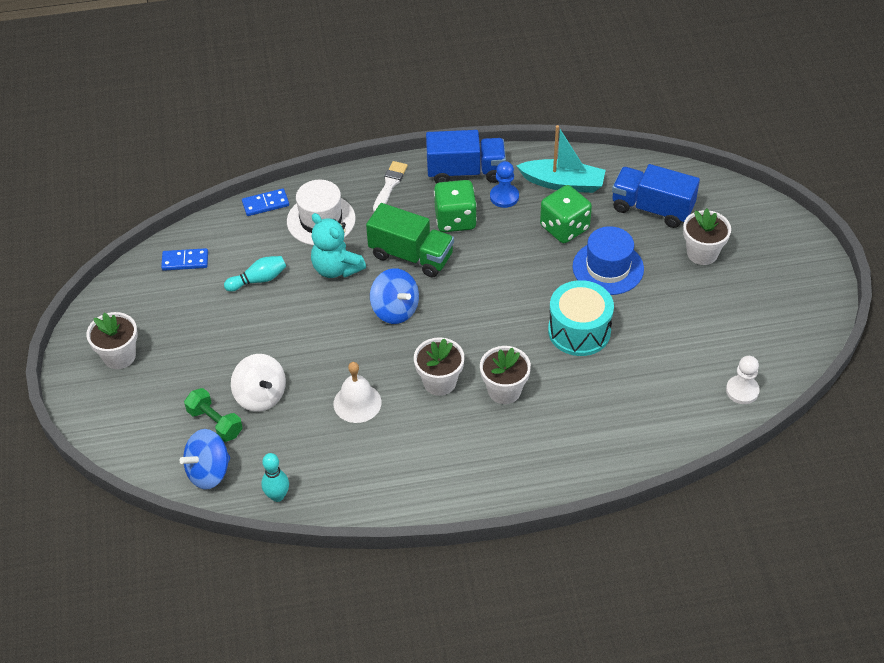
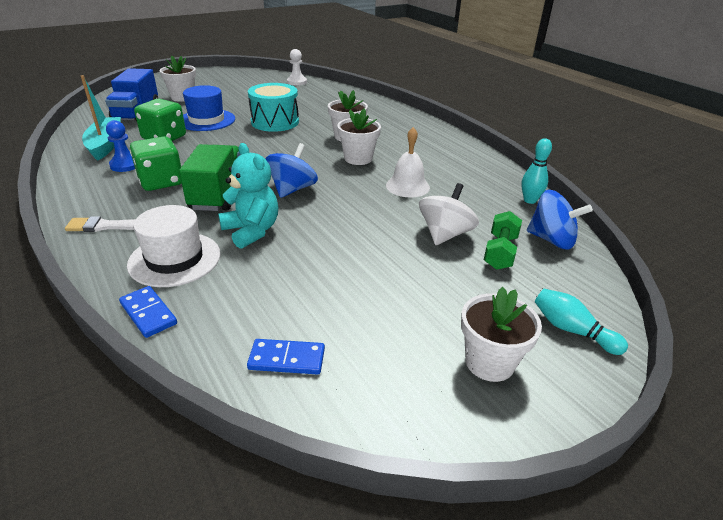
camera: 115 degrees left, 15 degrees down
(185, 261) = (287, 359): blue domino -> blue domino turned 60 degrees counterclockwise
(258, 280) = (292, 280): turquoise bowling pin -> turquoise bowling pin (572, 330)
(336, 268) = (252, 231): turquoise teddy bear -> turquoise teddy bear turned 60 degrees counterclockwise
(465, 172) = (86, 188): blue truck -> none

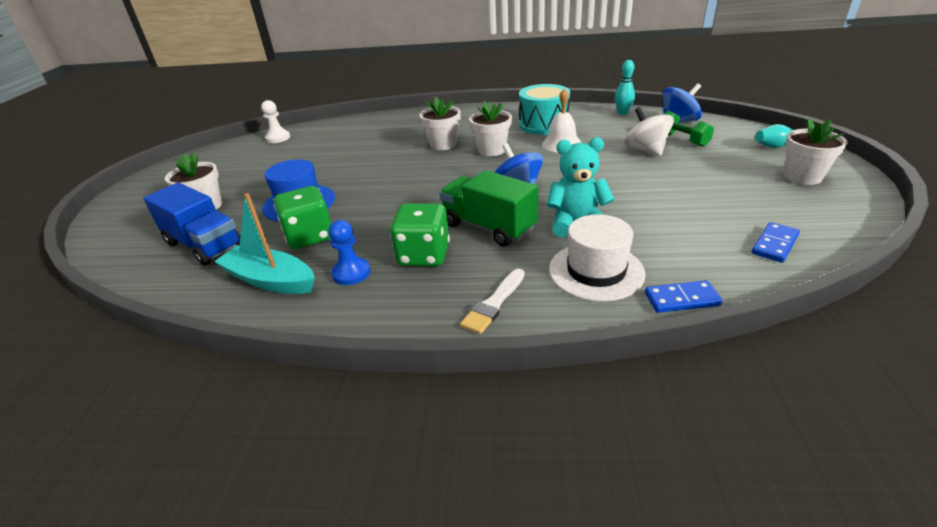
camera: 50 degrees left, 0 degrees up
(275, 122) = (361, 168): turquoise drum -> turquoise drum (543, 124)

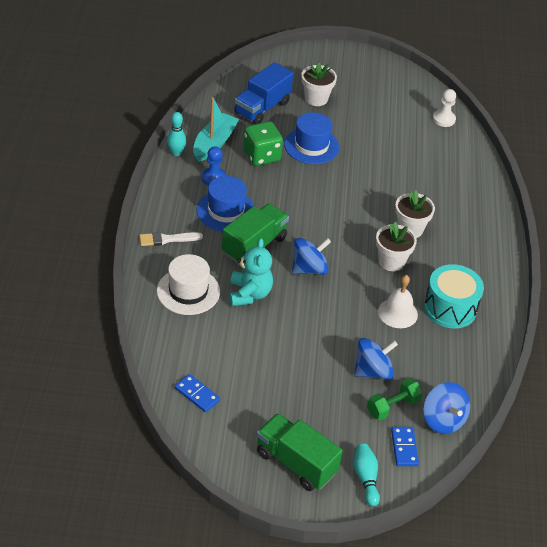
camera: 85 degrees right, 10 degrees up
(424, 255) = (226, 211): green dice -> blue hat
(494, 304) = (167, 239): white brush -> white brush turned 45 degrees counterclockwise
(622, 112) = (477, 380): turquoise bowling pin -> turquoise bowling pin (176, 153)
(646, 150) = (372, 371): white spinning top -> blue spinning top
(681, 299) = (150, 324): blue domino -> blue domino (404, 448)
(802, 177) = (296, 463): white flower pot -> green truck

